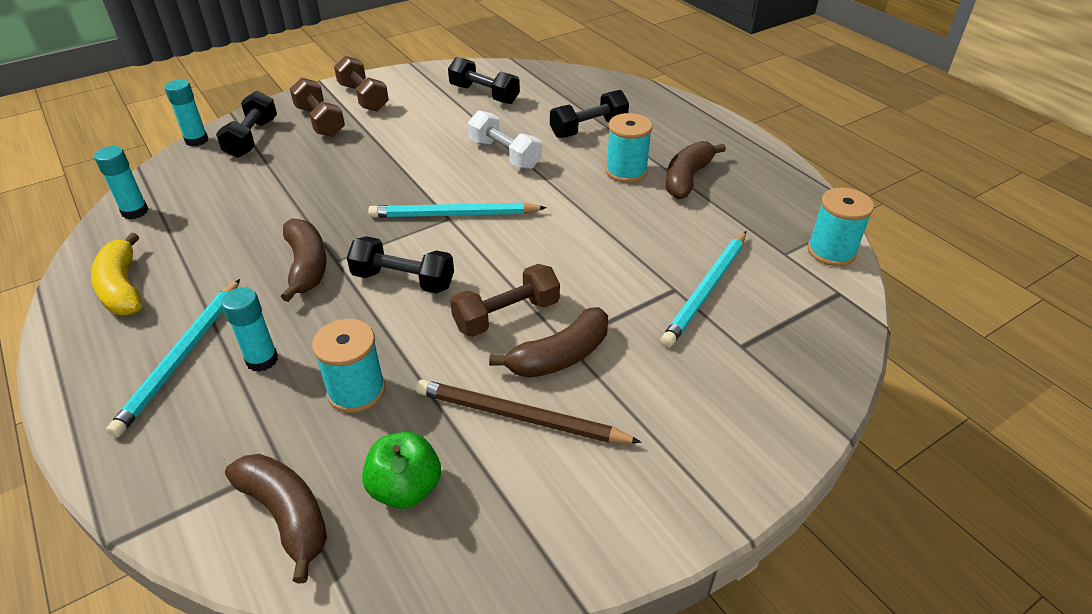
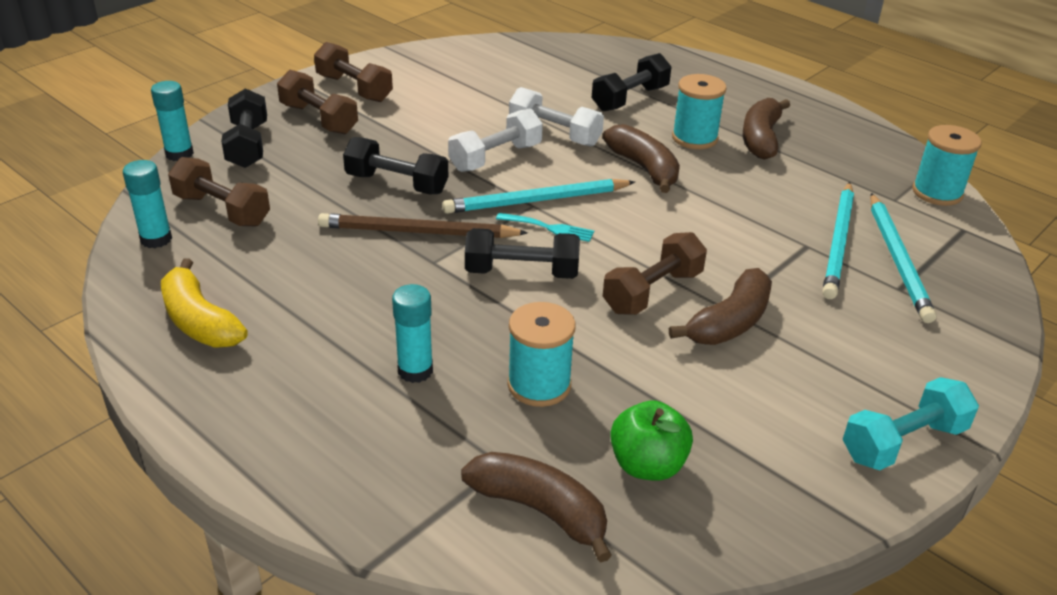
camera: 15 degrees left, 5 degrees down
(182, 357) = (321, 381): turquoise pencil -> turquoise pencil (898, 260)
(199, 192) = (222, 210): none -> brown dumbbell
(307, 266) = (404, 272): brown banana -> brown banana (644, 168)
(442, 171) = (495, 157): none -> white dumbbell
(450, 241) = (549, 228): none -> turquoise fork
(484, 94) = (493, 73): black dumbbell -> black dumbbell (397, 184)
(520, 417) = (723, 383): brown pencil -> brown pencil (418, 232)
(661, 510) = (903, 442): none -> turquoise dumbbell

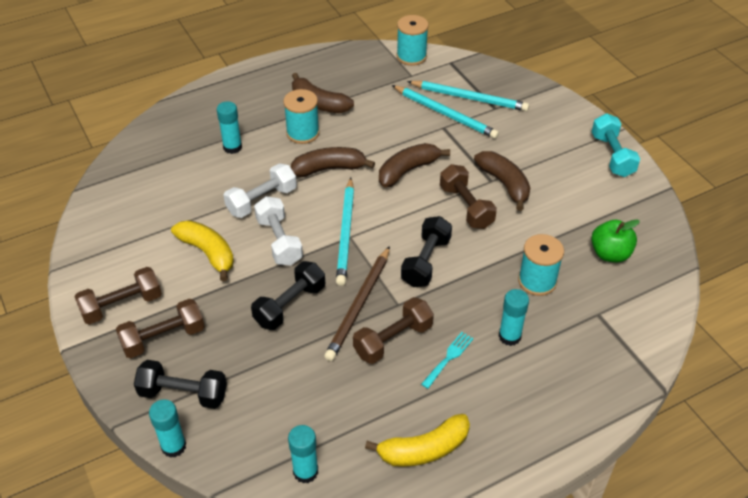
camera: 70 degrees left, 10 degrees up
(222, 210) = (280, 422): brown dumbbell -> brown dumbbell (393, 340)
(452, 118) = (208, 253): none -> yellow banana
(540, 510) = (634, 306): brown banana -> brown banana (408, 170)
(549, 228) = (381, 235): turquoise fork -> turquoise fork (448, 358)
(630, 99) = (232, 147): black dumbbell -> turquoise glue stick

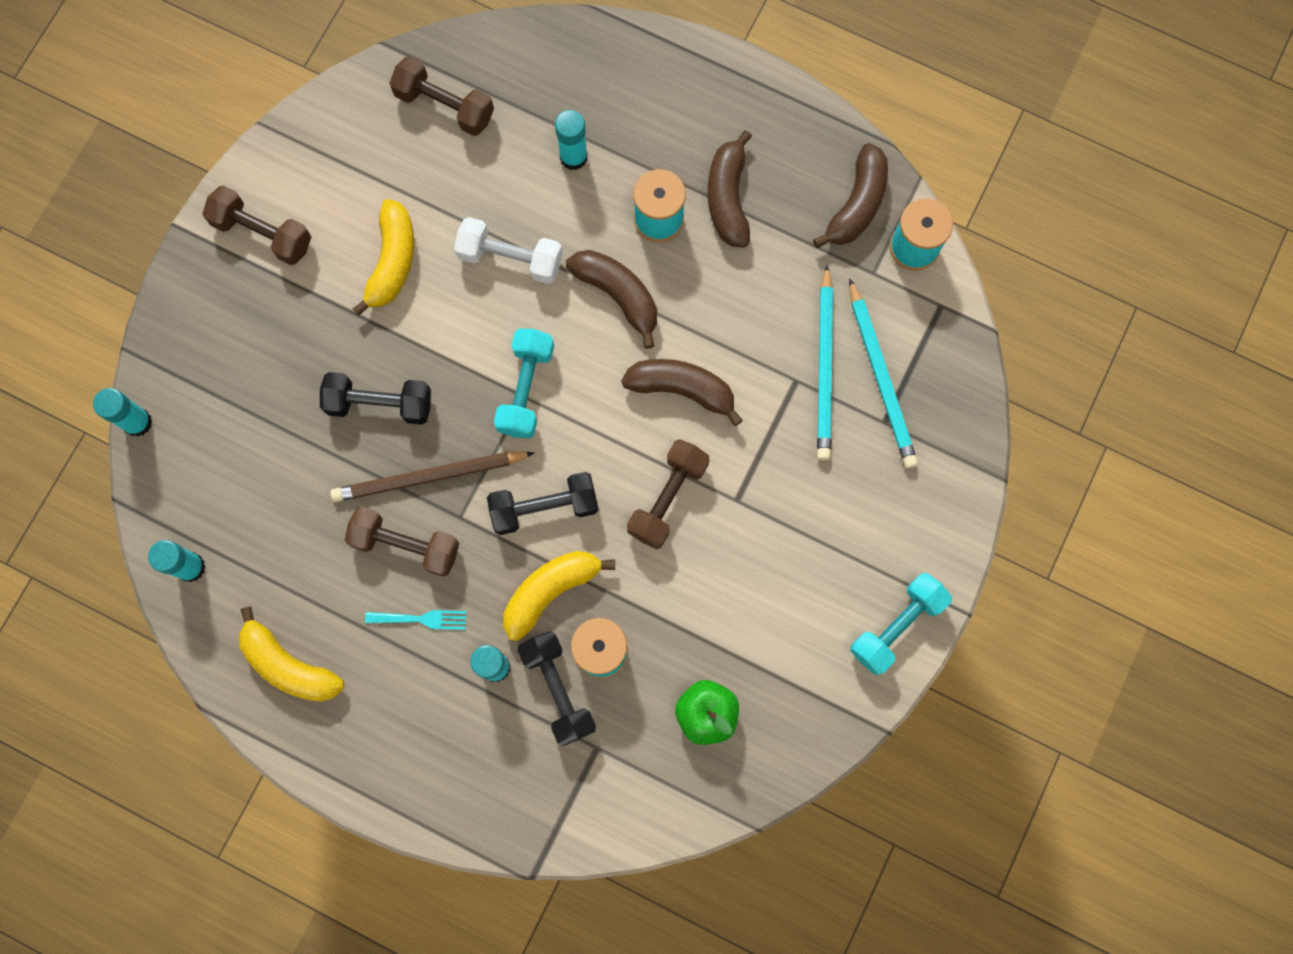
camera: 55 degrees right, 30 degrees up
(163, 338) = (251, 309): brown dumbbell -> brown dumbbell (445, 105)
(183, 394) = (199, 384): black dumbbell -> black dumbbell (558, 689)
(279, 241) = (463, 324): white dumbbell -> none
(346, 233) = (526, 389): turquoise pencil -> turquoise dumbbell
(480, 285) = (551, 591): none -> yellow banana
(504, 184) = (742, 520): brown banana -> brown banana (857, 205)

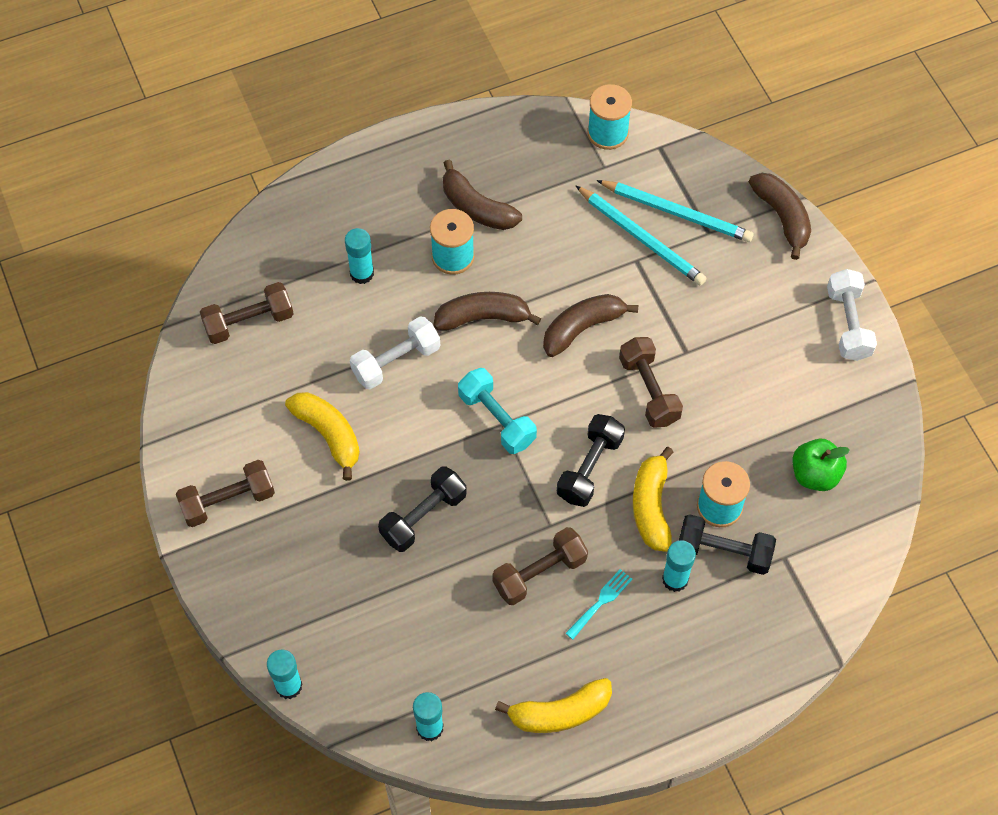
camera: 50 degrees left, 15 degrees down
(429, 477) = (504, 523): brown pencil -> none
(857, 205) = (550, 142): brown banana -> brown banana (782, 217)
(897, 626) = (848, 324): turquoise dumbbell -> white dumbbell

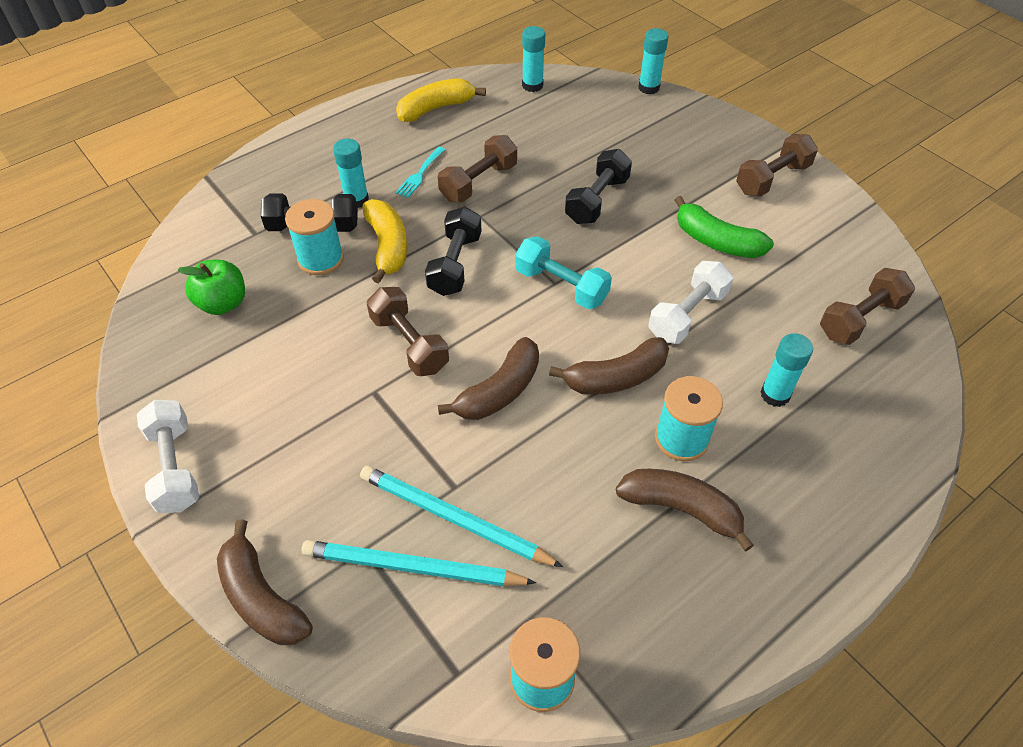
camera: 165 degrees right, 10 degrees down
(329, 435) = (716, 241): yellow banana -> green banana

